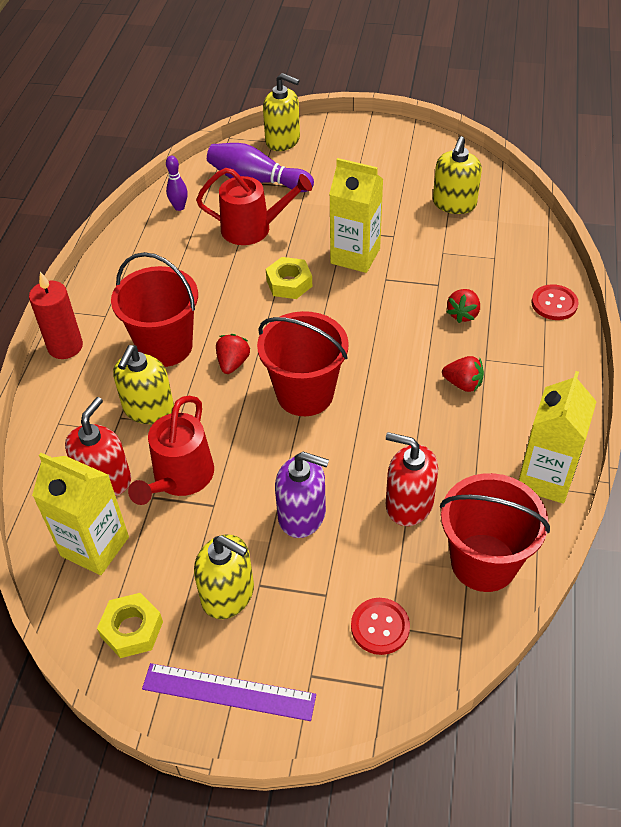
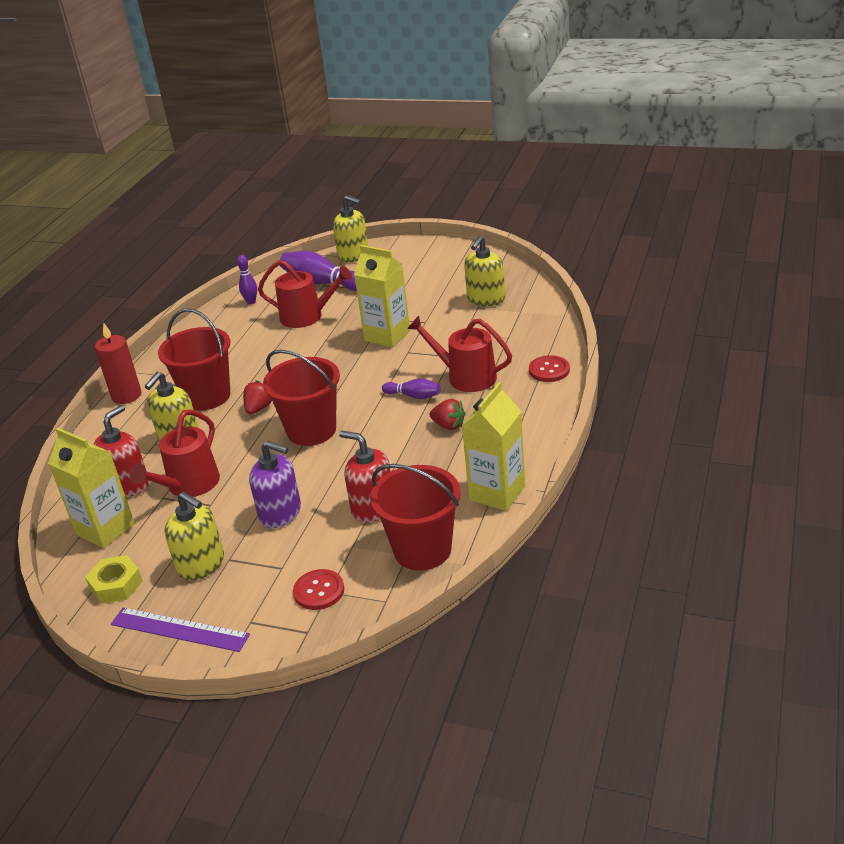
camera: 10 degrees right, 15 degrees down
(289, 283) = (324, 354): yellow nut -> none
(410, 342) = (413, 396): none -> purple bowling pin
(463, 314) = (466, 377): red strawberry -> red watering can

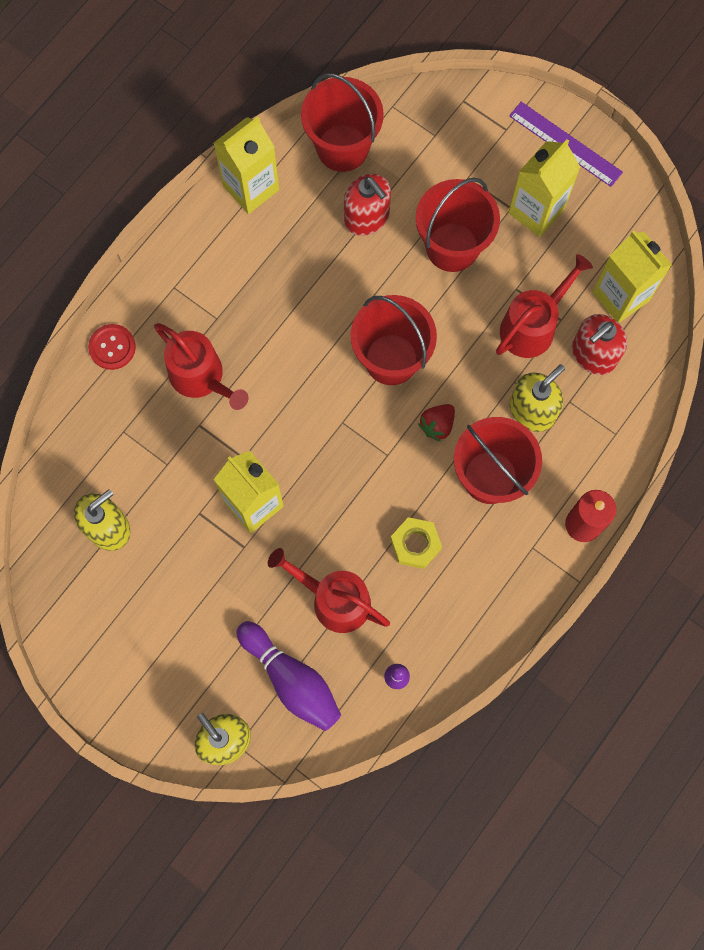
camera: 165 degrees left, 40 degrees up
(116, 585) = (615, 217): yellow nut -> yellow nut (415, 544)
(201, 564) = (536, 211): yellow soap dispenser -> yellow carton
(280, 513) = (452, 247): purple soap dispenser -> red bucket
(319, 591) = (442, 138): red button -> none
(413, 396) = (268, 369): purple bowling pin -> none
(449, 426) = (253, 303): red strawberry -> none

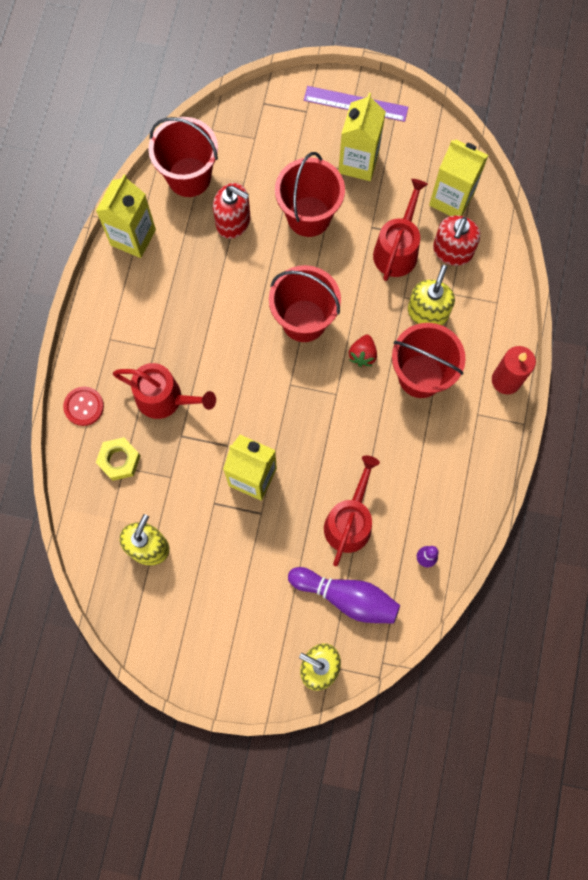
camera: 25 degrees left, 0 degrees up
(334, 600) = (350, 521): red watering can -> red watering can turned 105 degrees clockwise
(415, 544) = (390, 452): yellow nut -> yellow nut (119, 460)

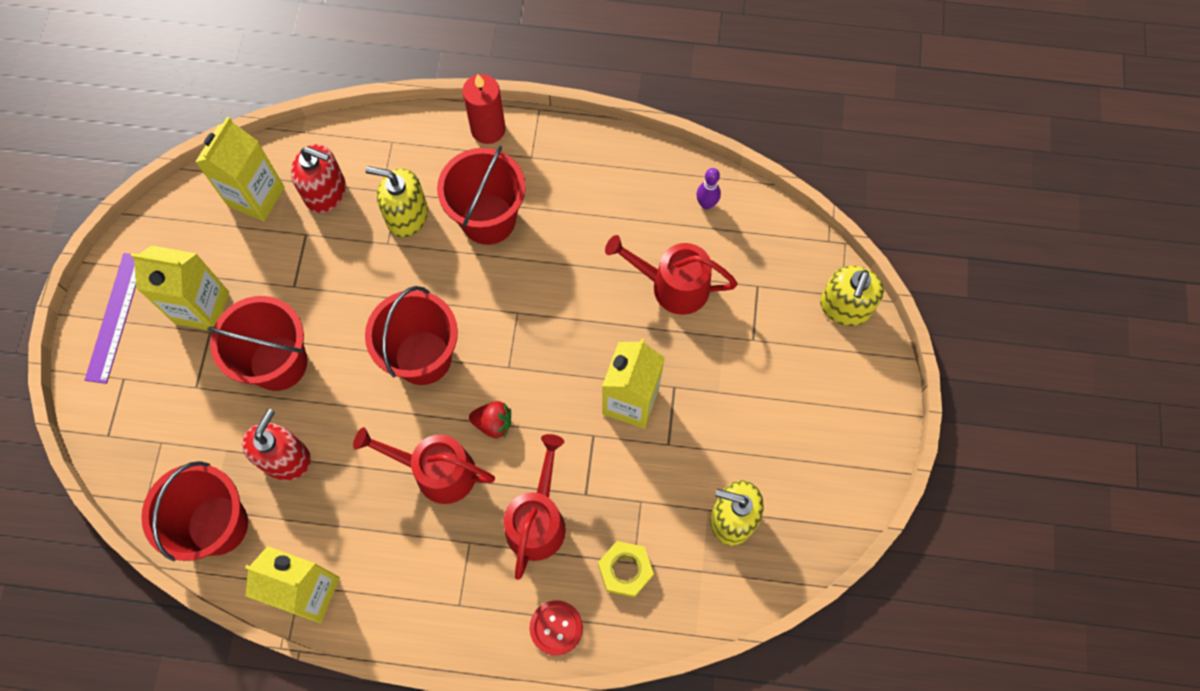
camera: 95 degrees left, 5 degrees down
(346, 597) = (761, 283): purple bowling pin -> none
(362, 355) = (465, 285): red strawberry -> red strawberry (493, 423)
(397, 250) = (325, 254): red watering can -> red watering can (437, 472)

